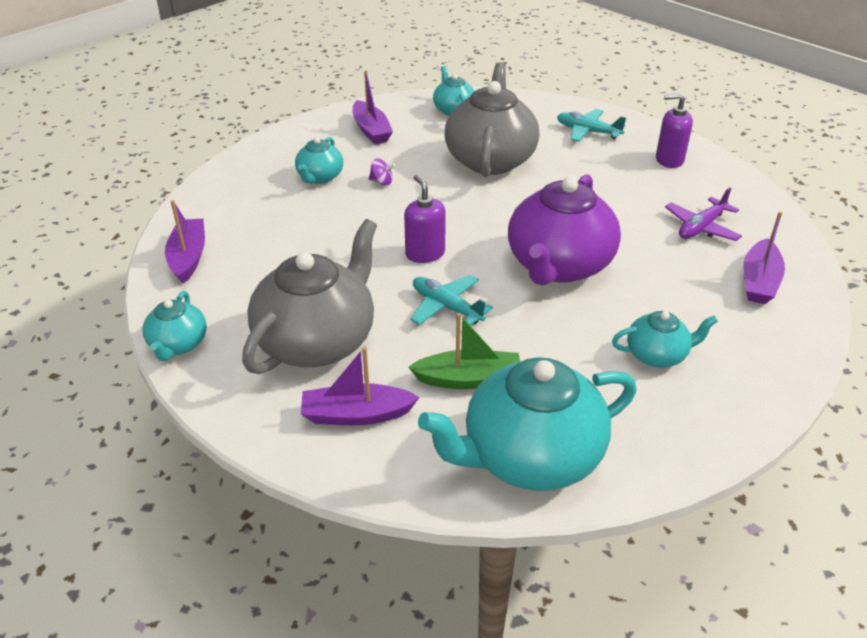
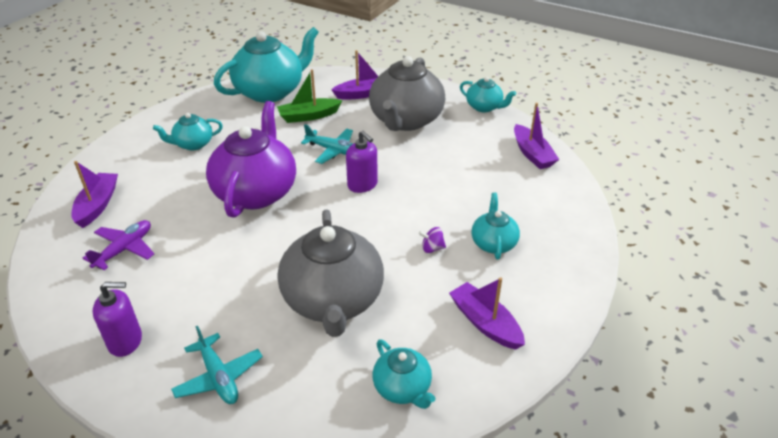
camera: 165 degrees right, 0 degrees up
(178, 345) = (484, 107): turquoise teapot -> turquoise teapot turned 135 degrees clockwise
(587, 132) = (218, 377): turquoise plane -> turquoise plane turned 45 degrees clockwise

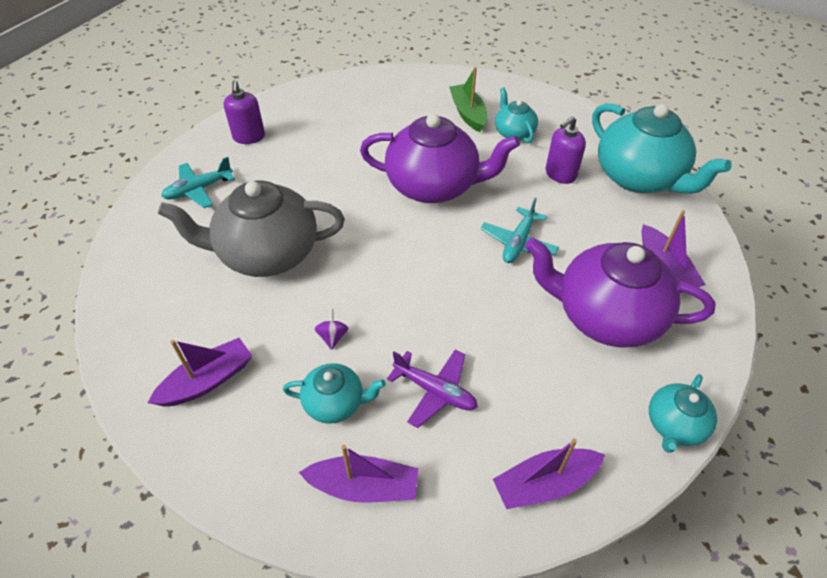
camera: 90 degrees right, 10 degrees up
(97, 205) = (412, 93): purple boat -> purple boat (364, 486)
(124, 249) = (353, 118): purple plane -> purple plane (435, 391)
(308, 116) = (591, 215): green boat -> green boat (468, 113)
(362, 185) = (451, 271): purple soap dispenser -> purple soap dispenser (560, 174)
(403, 388) = (148, 306): turquoise teapot -> none
(406, 120) = (606, 316): grey teapot -> purple teapot

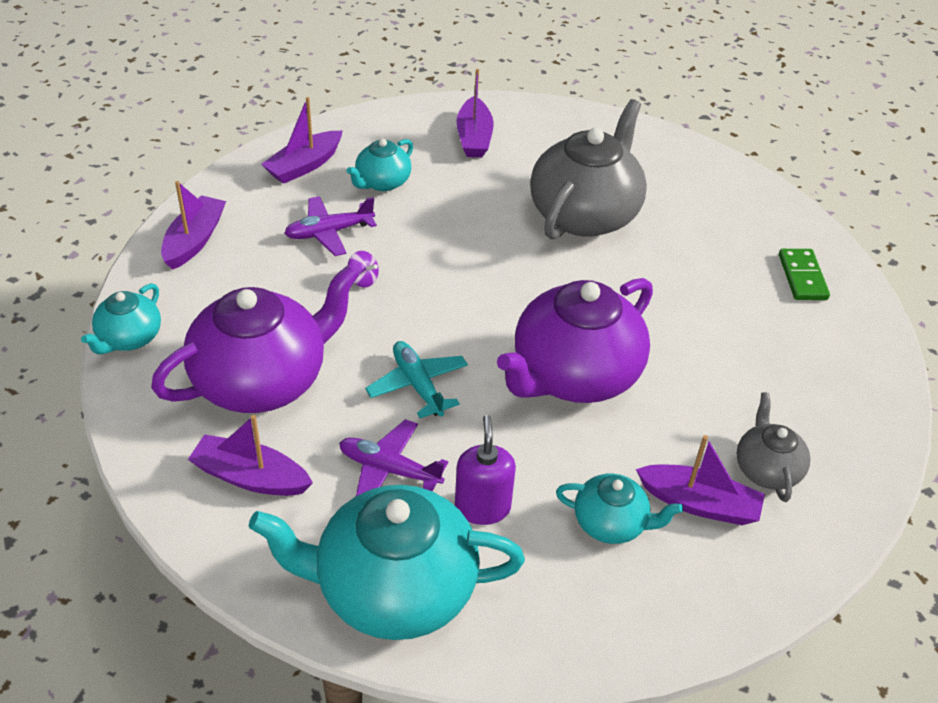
camera: 125 degrees right, 5 degrees down
(198, 190) = (726, 209): turquoise plane -> none
(249, 137) = (802, 277): purple soap dispenser -> green domino
(332, 337) = (444, 208): purple spinning top -> purple spinning top (363, 280)
(422, 103) = (766, 469): none -> grey teapot
(468, 113) = (699, 503): green boat -> purple boat
(585, 218) = (389, 470): none -> purple plane
(674, 425) = (129, 338): turquoise teapot -> turquoise teapot turned 135 degrees counterclockwise

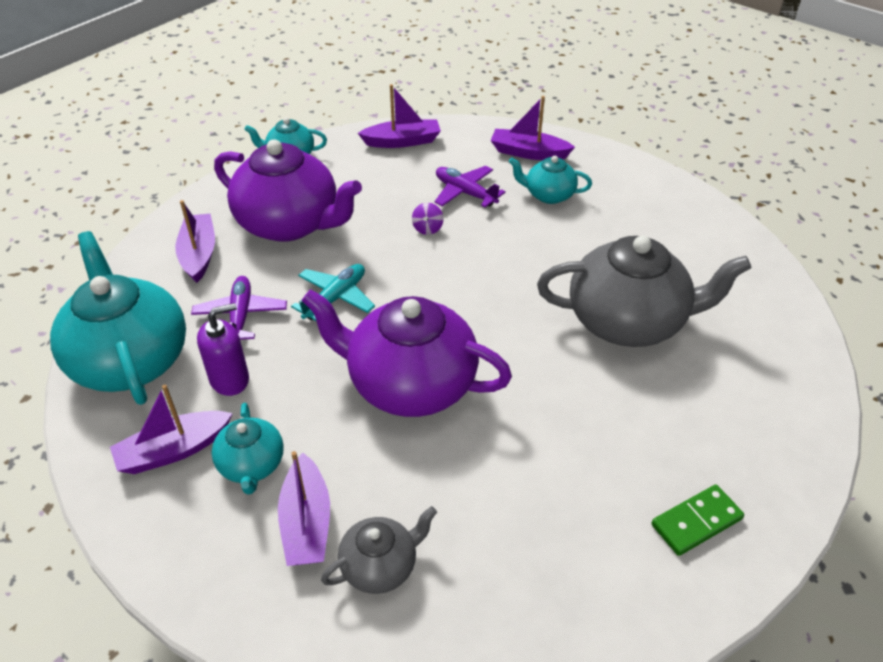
camera: 65 degrees right, 0 degrees up
(474, 137) = (660, 220): purple boat -> purple boat (173, 450)

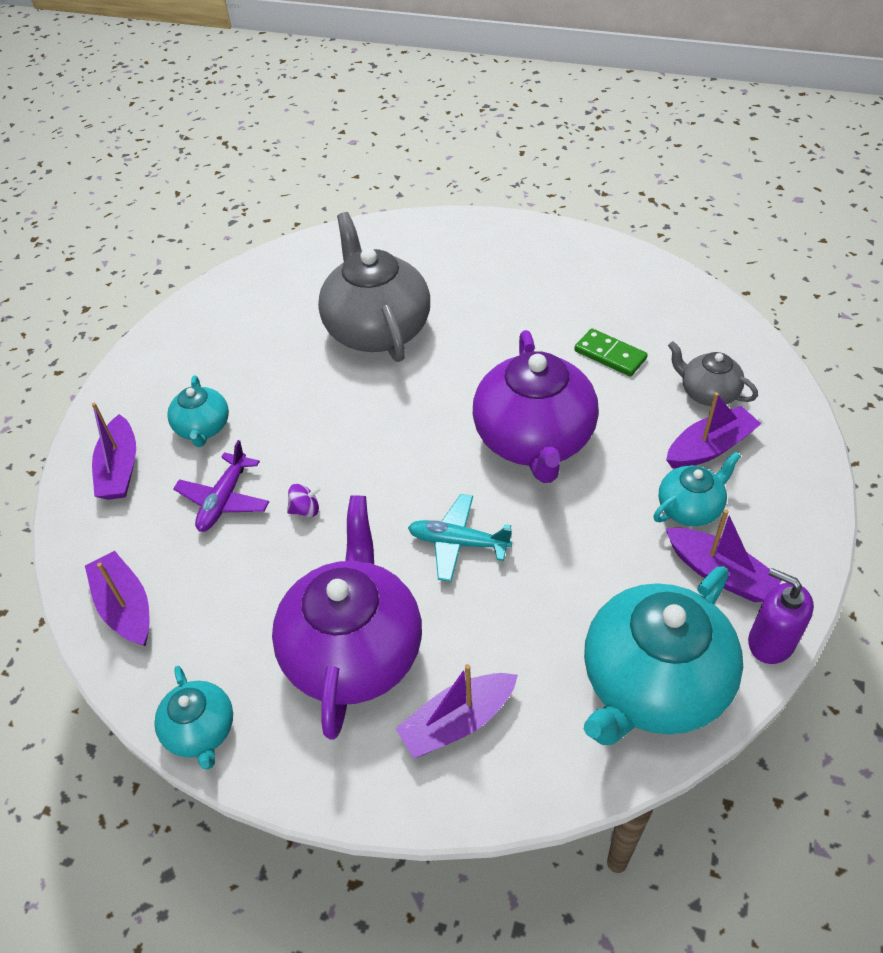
camera: 110 degrees left, 5 degrees up
(230, 379) = (616, 576): purple soap dispenser -> purple soap dispenser (770, 642)
(241, 316) = (530, 615): purple plane -> none
(696, 522) = (555, 260): green domino -> green domino (610, 355)

